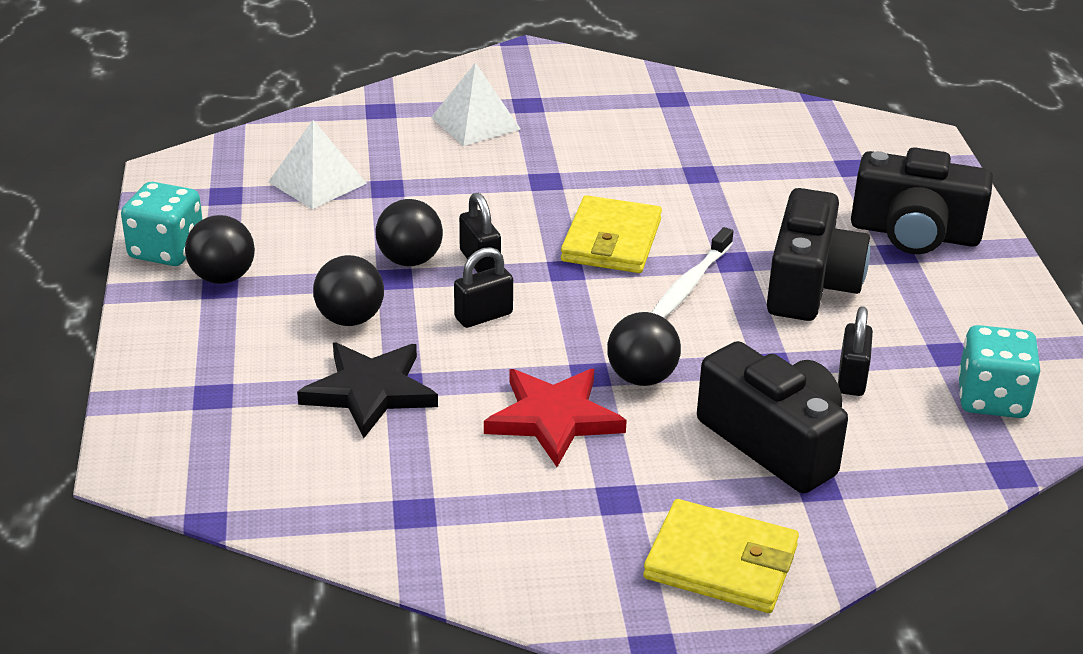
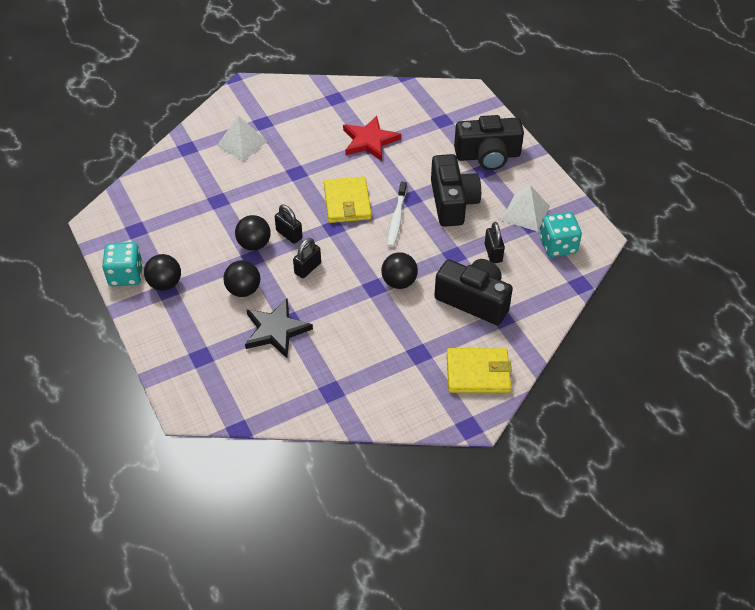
camera: 20 degrees left, 15 degrees up
(317, 182) = (180, 207): white pyramid -> white pyramid (525, 213)
(554, 418) = (369, 318): red star -> red star (369, 141)

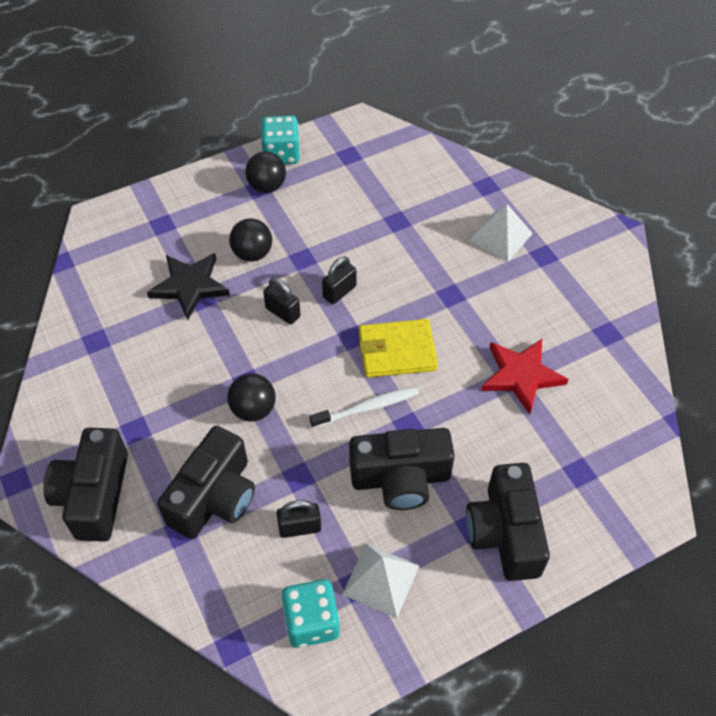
camera: 90 degrees right, 5 degrees up
(254, 244) = (323, 259): black ball -> none
(396, 219) = (367, 408): white toothbrush -> white toothbrush turned 150 degrees clockwise
(478, 373) = (94, 495): yellow wallet -> black camera

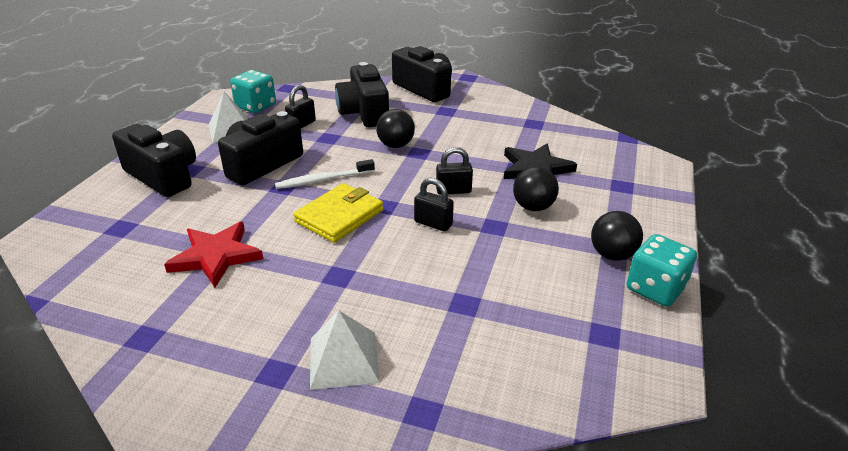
camera: 135 degrees right, 20 degrees down
(339, 292) = (433, 223): black padlock -> black padlock turned 60 degrees counterclockwise
(367, 408) = (323, 180): white toothbrush -> white toothbrush turned 45 degrees clockwise

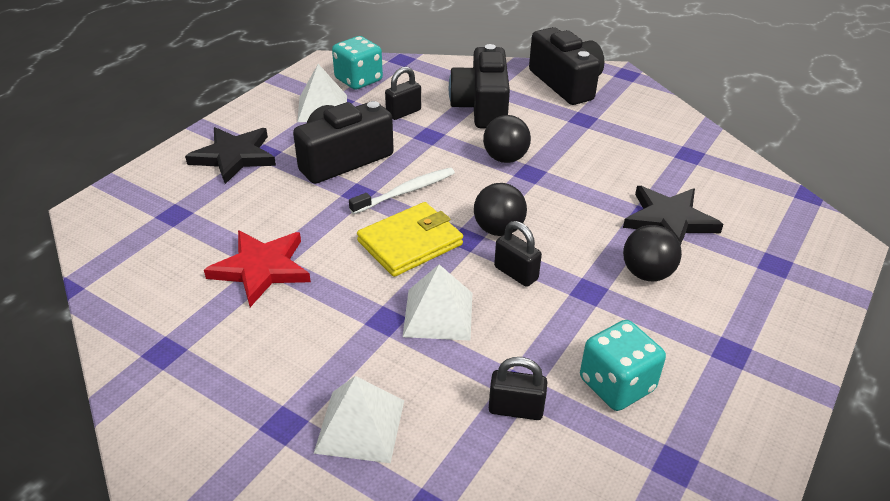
camera: 15 degrees right, 5 degrees up
(163, 176) = (234, 157): black camera -> black star
(323, 180) = (406, 191): white toothbrush -> white toothbrush turned 150 degrees clockwise
(381, 263) = (438, 314): none -> white pyramid
(453, 190) = (555, 233): black padlock -> black padlock (516, 409)
(612, 255) = (725, 359): black ball -> black ball (498, 229)
(655, 288) = (764, 417): turquoise dice -> turquoise dice (616, 384)

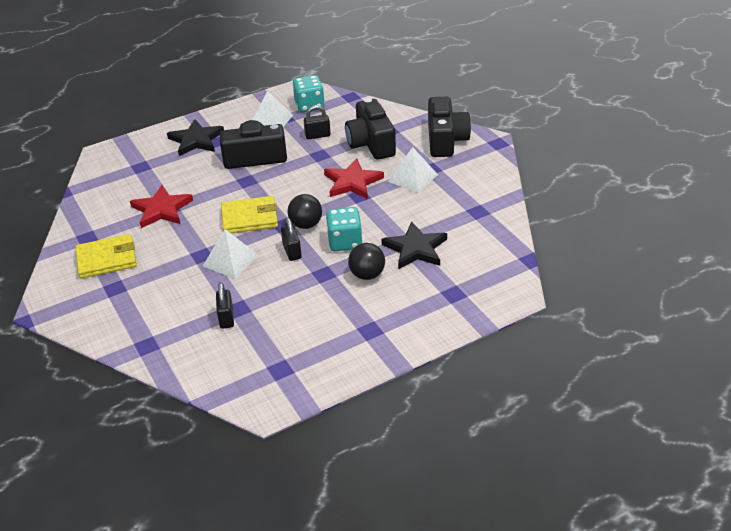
camera: 30 degrees right, 0 degrees up
(230, 377) = (107, 259): none -> yellow wallet
(360, 426) = (147, 300): white pyramid -> white pyramid (413, 178)
(406, 191) = (274, 187): white toothbrush -> none
(481, 107) = (371, 143): black camera -> black camera turned 45 degrees counterclockwise
(505, 158) = (352, 182): black ball -> red star
(516, 409) = (226, 318): black padlock -> black padlock turned 45 degrees clockwise
(616, 384) = (289, 324): turquoise dice -> turquoise dice (345, 242)

